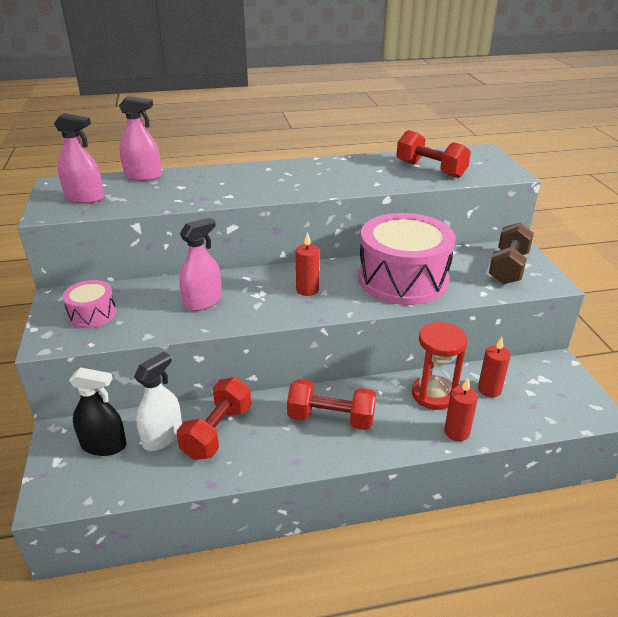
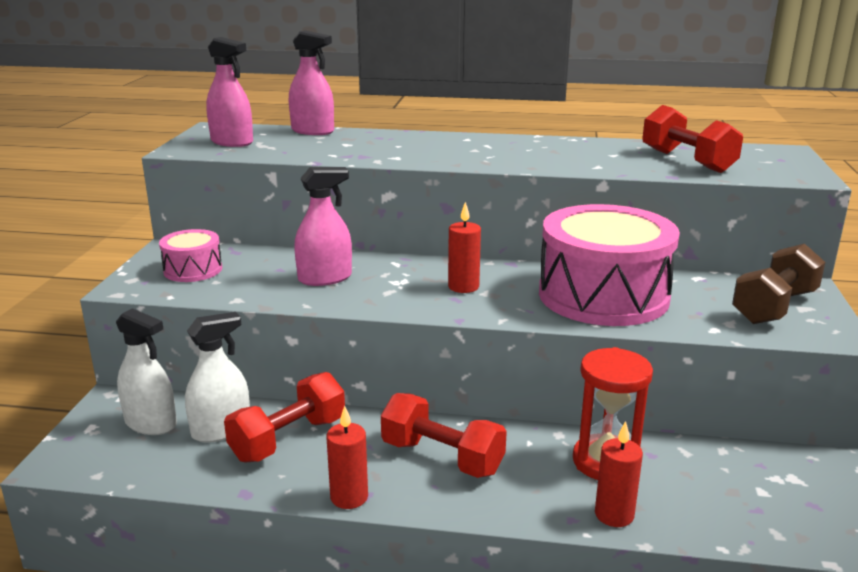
camera: 20 degrees right, 10 degrees down
(104, 445) = (151, 423): black spray bottle -> white spray bottle
(489, 389) = (696, 473): red candle -> red candle (349, 497)

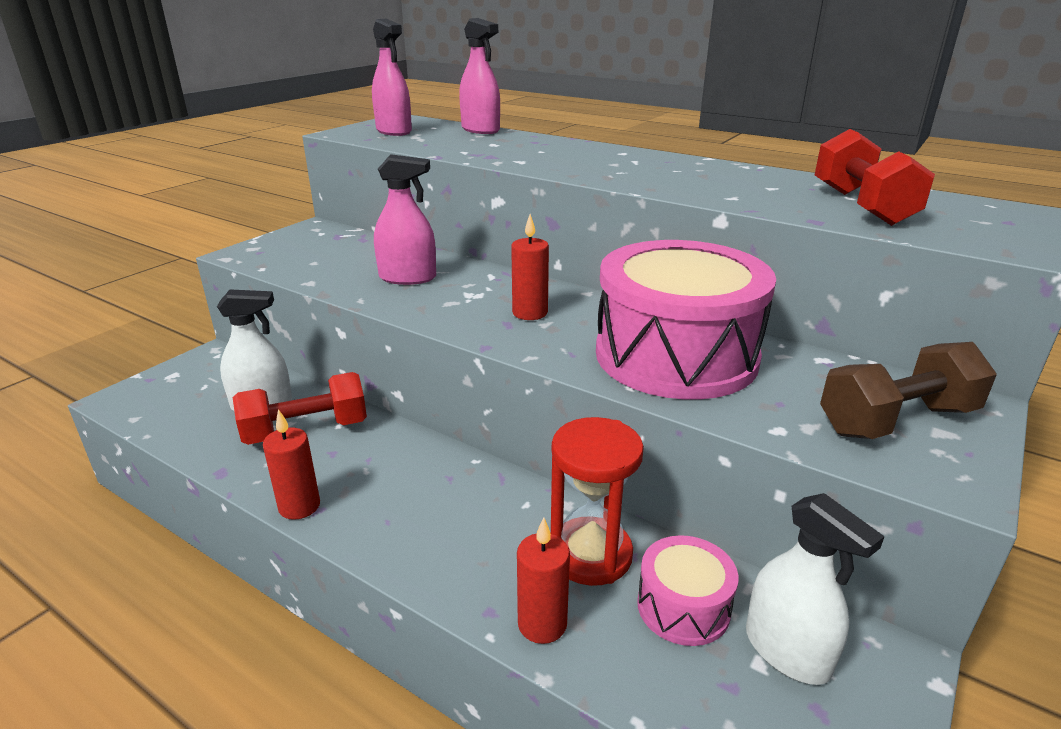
camera: 25 degrees right, 5 degrees up
(151, 423) = (217, 384): white spray bottle -> white spray bottle (787, 651)
(193, 270) = (308, 249): pink drum -> pink drum (683, 607)
(442, 457) = (422, 493): red dumbbell -> none

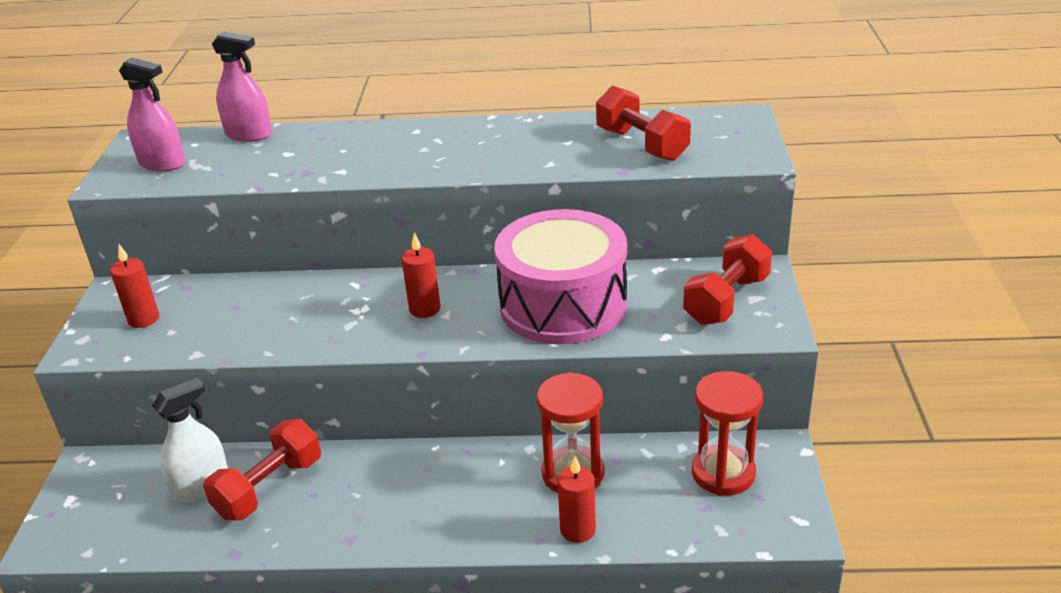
camera: 30 degrees left, 5 degrees up
(299, 506) = (333, 544): red candle -> red candle (143, 319)
(408, 278) = (283, 314): pink spray bottle -> none
(683, 607) = (652, 477): pink drum -> none
(787, 651) = (723, 473): white spray bottle -> red hourglass
(897, 420) = (726, 300): brown dumbbell -> red dumbbell

